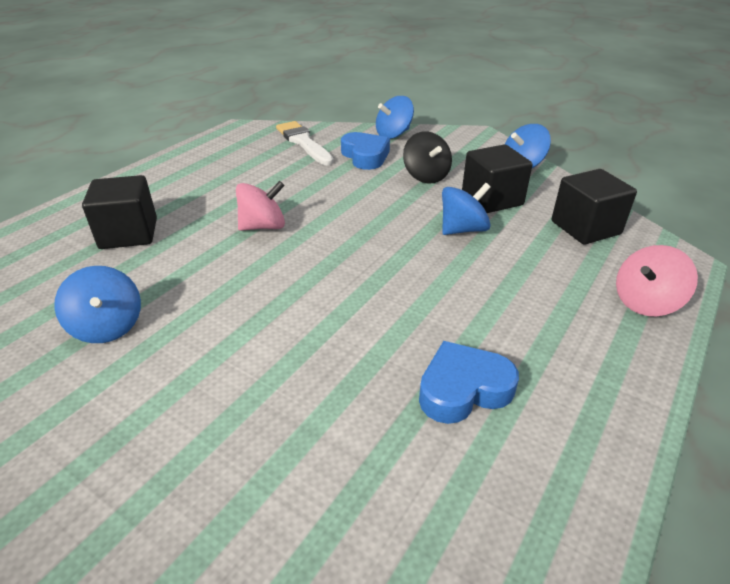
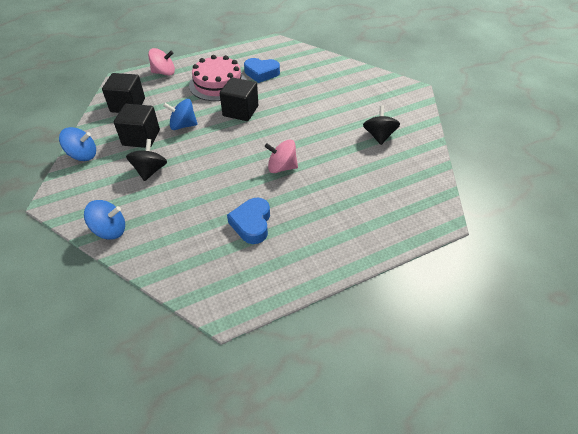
camera: 150 degrees left, 10 degrees up
(108, 326) = (379, 136): blue spinning top -> black spinning top
(129, 234) = (362, 192): black cube -> black cube (240, 111)
(303, 142) = (189, 251): white brush -> none
(365, 156) = (163, 209): blue heart -> blue heart (252, 224)
(514, 319) = (218, 84): none -> pink cake

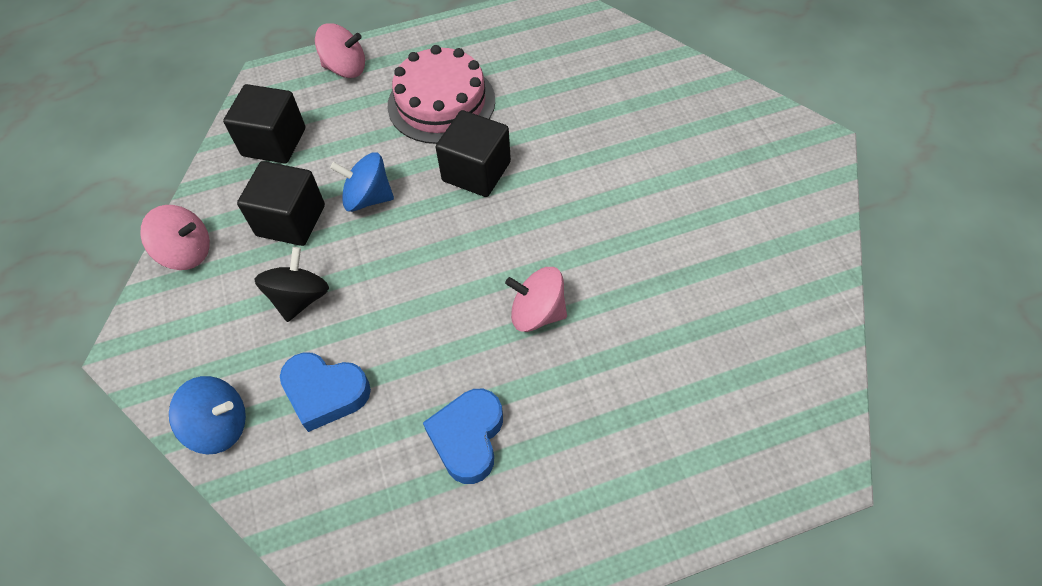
camera: 10 degrees right, 10 degrees up
(83, 155) = (187, 252): blue spinning top -> pink spinning top
(261, 73) = (526, 81): blue heart -> blue heart (325, 393)
(379, 136) = (732, 253): black spinning top -> none

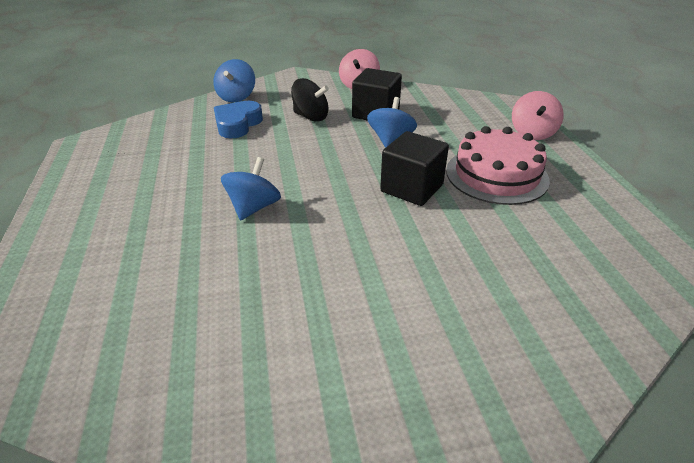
camera: 95 degrees right, 20 degrees down
(274, 142) = (449, 107): black cube -> none
(468, 438) = (171, 170): blue heart -> none
(537, 313) = (253, 207): pink spinning top -> blue spinning top

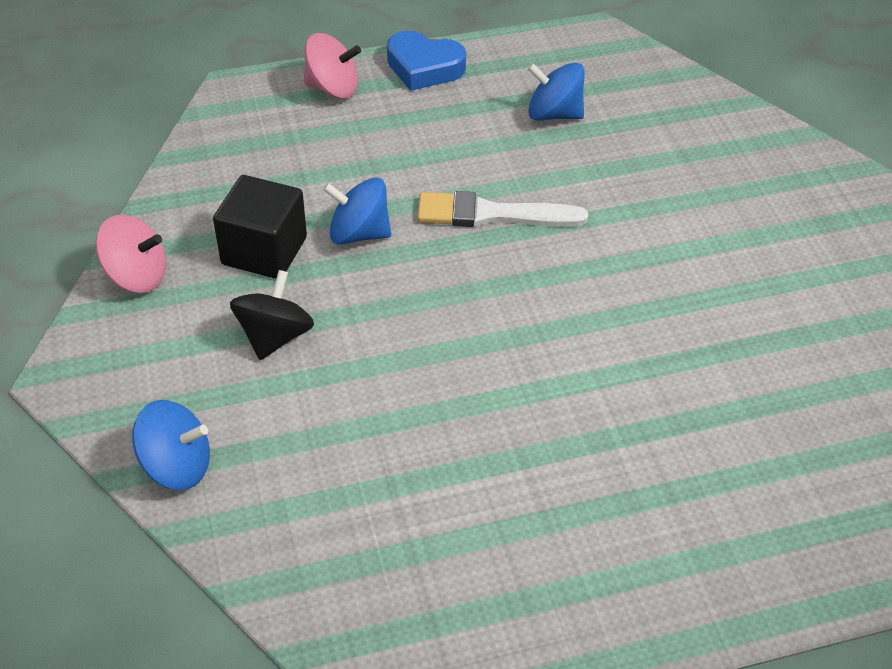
camera: 95 degrees left, 10 degrees up
(237, 124) = (305, 440): blue heart -> blue heart (424, 67)
(253, 207) = (563, 374): blue spinning top -> blue spinning top (554, 114)
(411, 188) = (492, 214): black cube -> white brush
(496, 175) = (450, 135): pink cake -> none

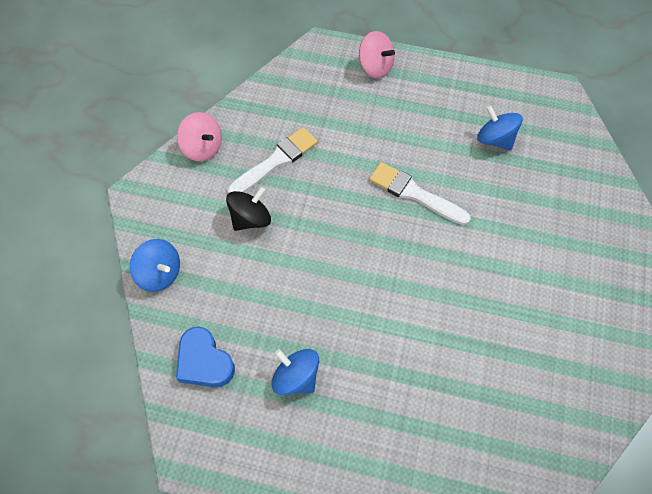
camera: 30 degrees right, 15 degrees up
(264, 251) = (275, 161): black cube -> white brush
(359, 233) = (332, 173): blue spinning top -> blue spinning top (296, 377)
(424, 67) = (437, 73): blue heart -> blue heart (204, 362)

